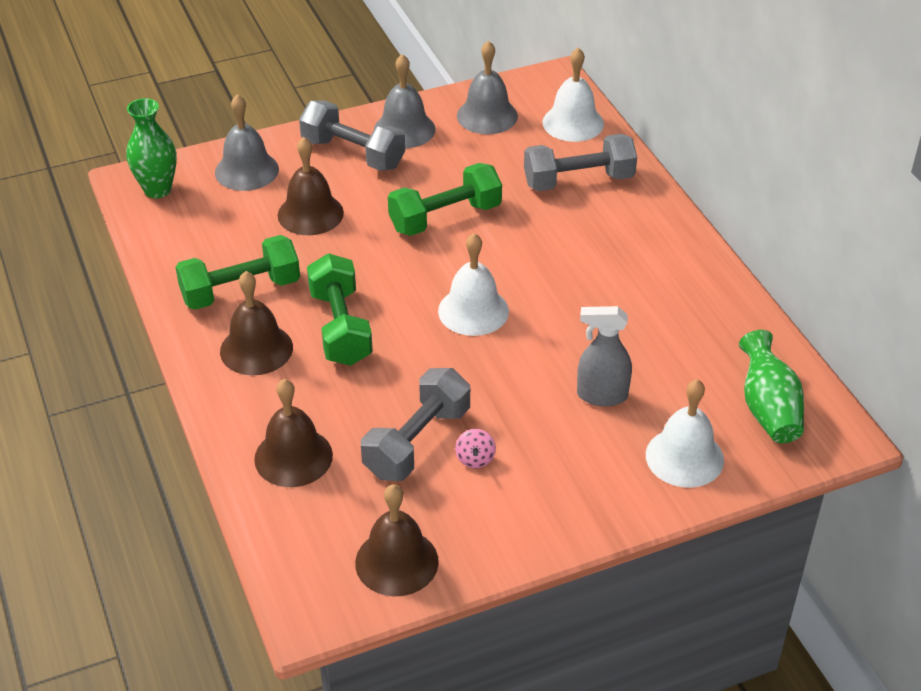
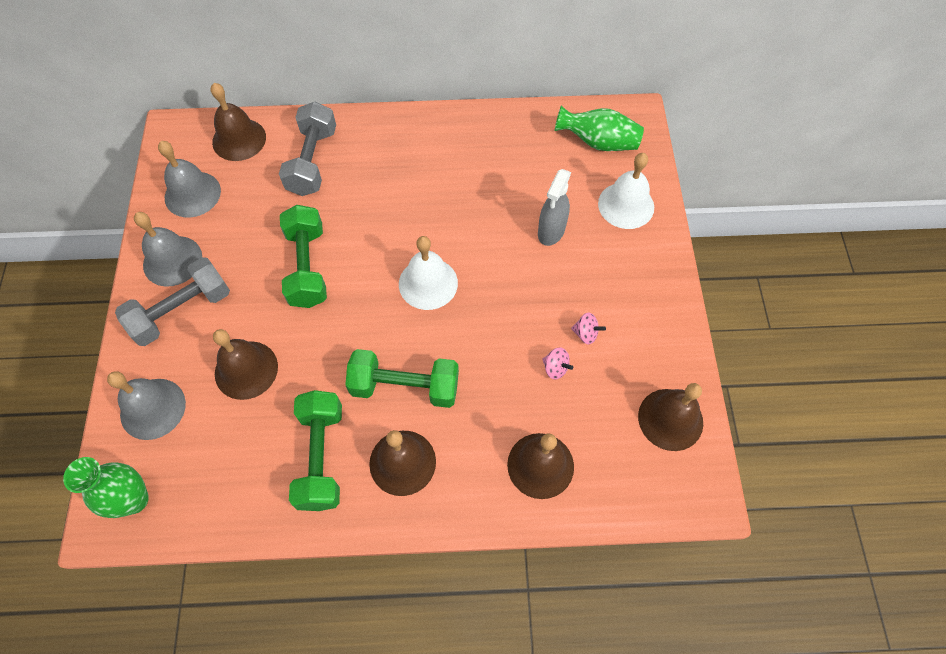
camera: 70 degrees left, 20 degrees up
(417, 442) = (555, 368): grey dumbbell -> pink spinning top
(573, 123) = (239, 139): white bell -> brown bell

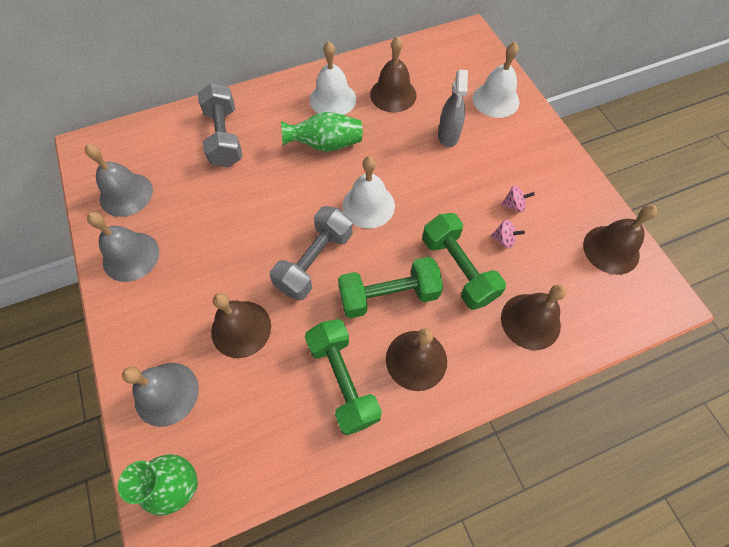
camera: 20 degrees left, 0 degrees up
(182, 311) = (158, 297): grey dumbbell -> grey dumbbell (314, 261)
(239, 139) = (150, 137): brown bell -> brown bell (393, 94)
(307, 267) = (258, 224): green dumbbell -> green dumbbell (458, 269)
(444, 151) = (333, 99): none -> white bell
(598, 142) = (451, 60): green vase -> green vase (325, 144)

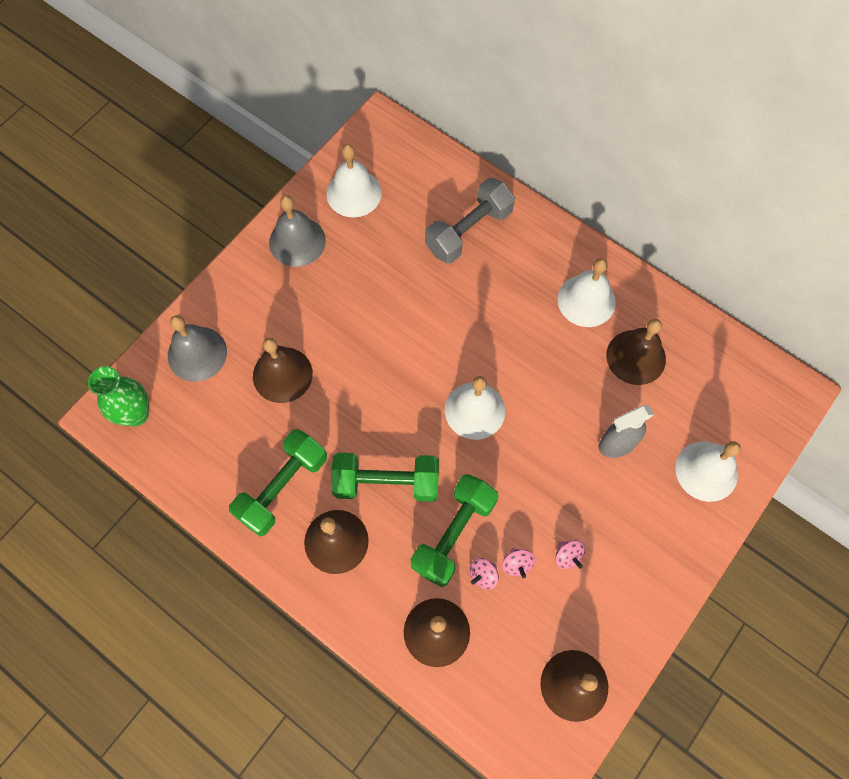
camera: 60 degrees right, 5 degrees up
(126, 194) = (354, 193): grey bell -> white bell
(314, 261) = (383, 396): grey dumbbell -> none
(325, 144) = (522, 328): green vase -> none
(388, 295) = (386, 483): green dumbbell -> green dumbbell turned 45 degrees counterclockwise
(501, 265) = (483, 575): none -> pink spinning top

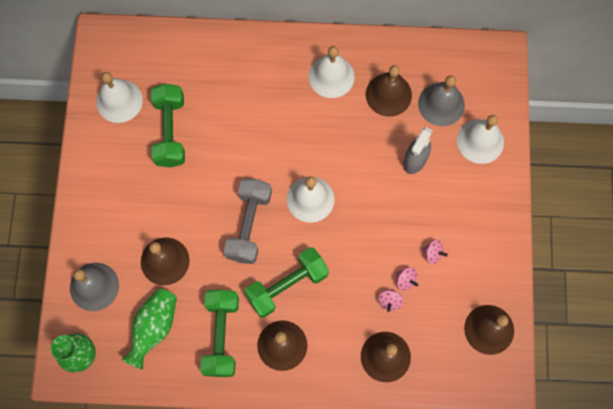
camera: 35 degrees left, 5 degrees up
(223, 434) = (154, 328): none -> green vase
(297, 241) = (105, 161): grey bell -> grey bell (441, 104)
(453, 534) = (353, 289): green dumbbell -> green dumbbell (170, 131)
(468, 231) = (219, 77): grey dumbbell -> grey dumbbell (249, 225)

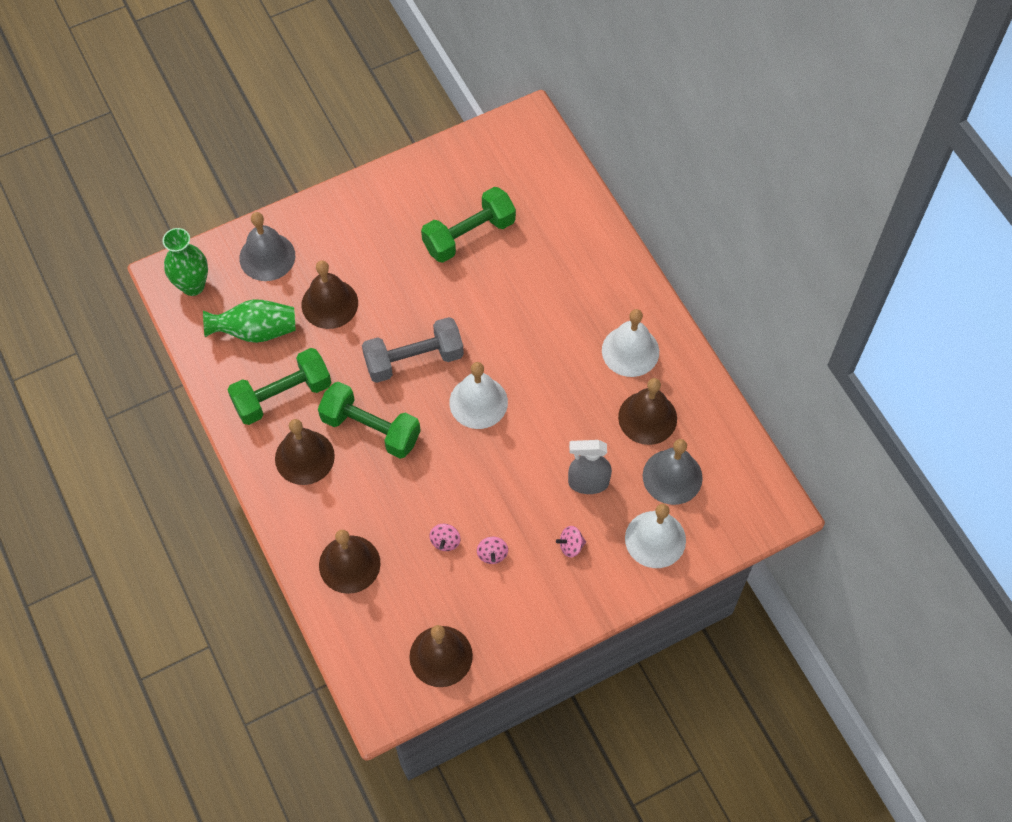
camera: 60 degrees right, 10 degrees down
(119, 101) = (472, 173): white bell -> none
(389, 301) = (412, 537): pink spinning top -> pink spinning top (571, 546)

